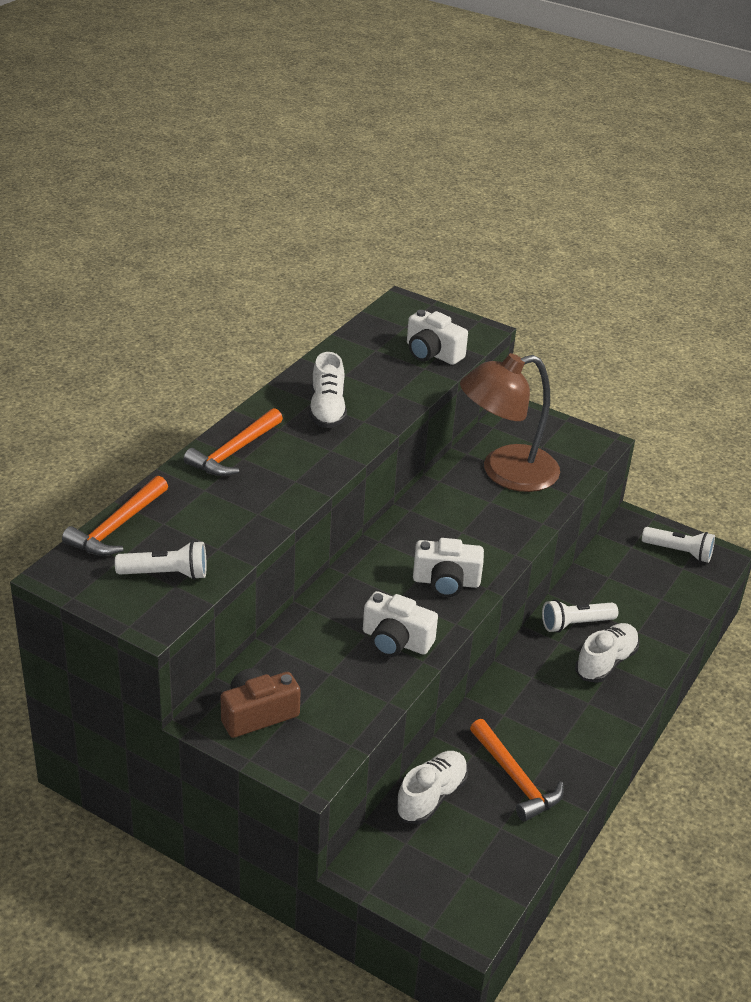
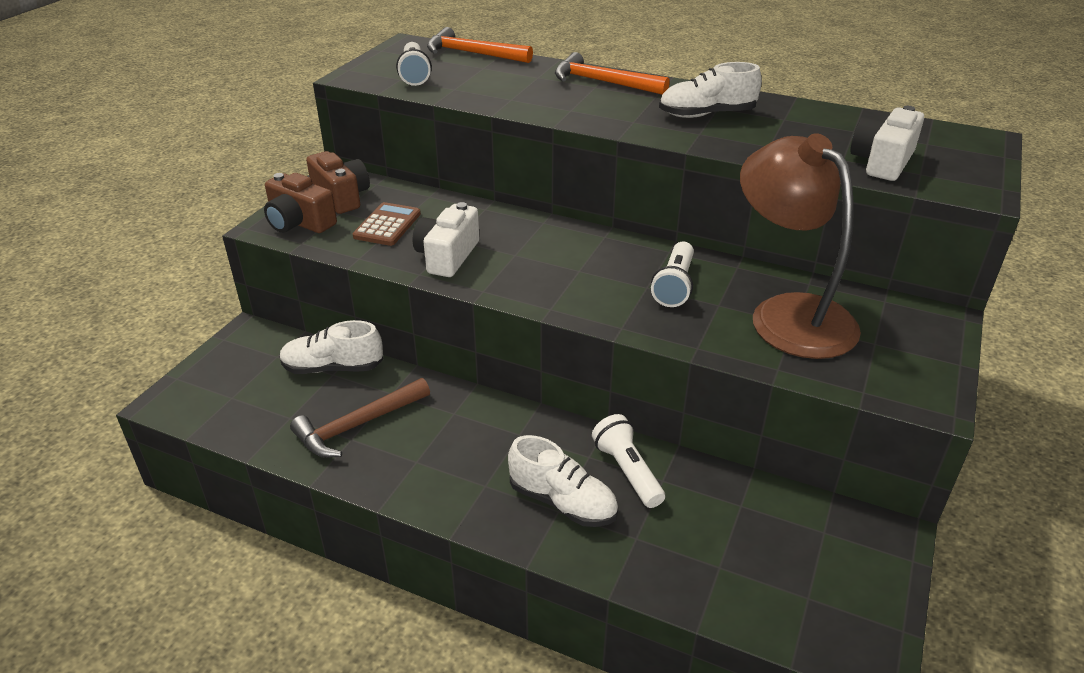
camera: 85 degrees right, 0 degrees up
(308, 748) = (299, 222): none -> brown camera
(329, 679) = (387, 225): none -> brown calculator
(431, 797) = (333, 368): white shoe -> white shoe turned 150 degrees clockwise
(446, 582) = (551, 281): white camera -> none
(515, 779) = (357, 425): orange hammer -> brown hammer
(679, 552) = (846, 593): white flashlight -> white flashlight (674, 286)

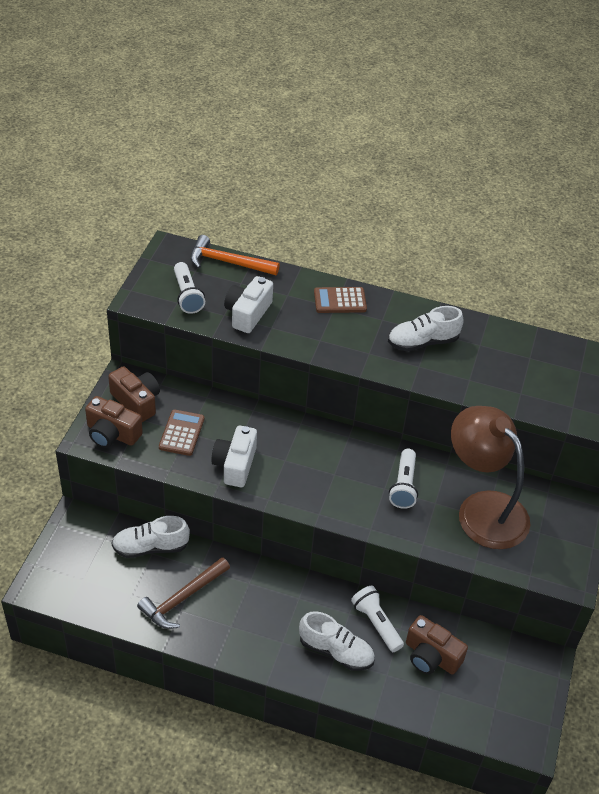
camera: 10 degrees left, 10 degrees up
(603, 82) = (340, 301): orange hammer -> brown calculator
(707, 518) = (431, 656): none -> brown camera
(882, 162) = (547, 395): white camera -> white camera (248, 313)

